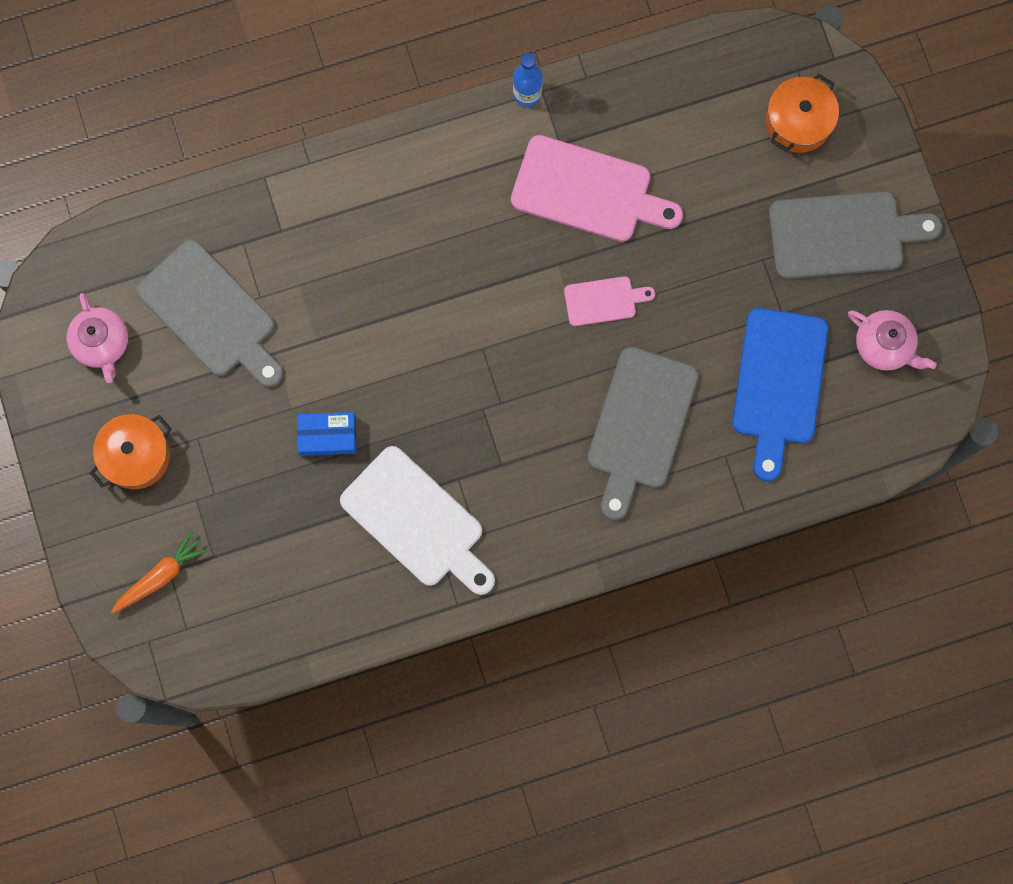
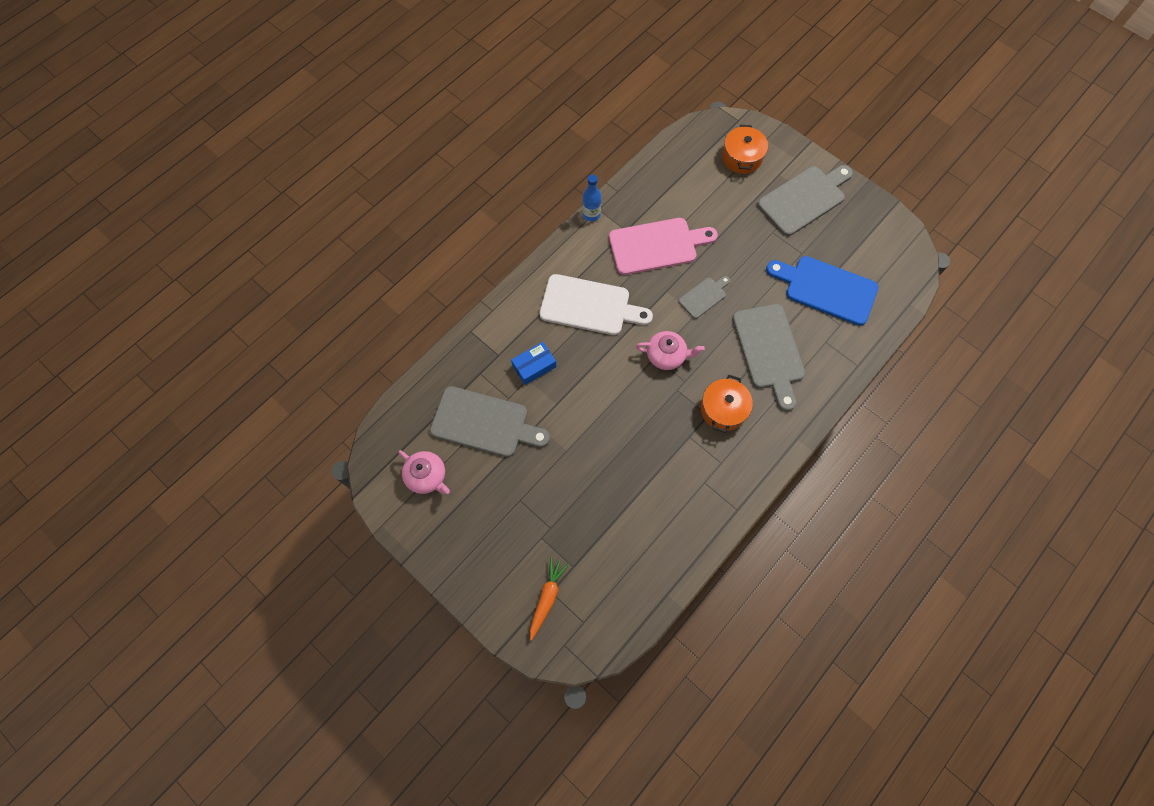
camera: 30 degrees left, 10 degrees down
(136, 455) = (487, 532): orange pot -> orange pot (723, 409)
(328, 436) = (597, 455): blue box -> blue box (534, 366)
(417, 521) = (681, 474): white cutting board -> white cutting board (589, 306)
(604, 300) = (704, 296): pink cutting board -> grey cutting board
(779, 383) = (826, 289): blue cutting board -> blue cutting board turned 135 degrees clockwise
(884, 346) = (865, 241): pink teapot -> pink teapot (666, 356)

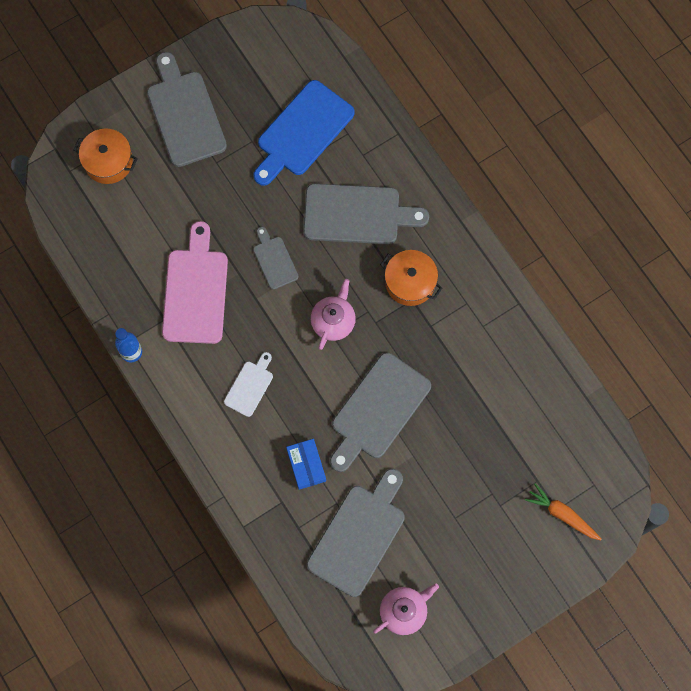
camera: 75 degrees left, 5 degrees up
(589, 306) = (250, 386): white cutting board -> white cutting board, size x0.52
(599, 411) = (378, 410): none -> grey cutting board

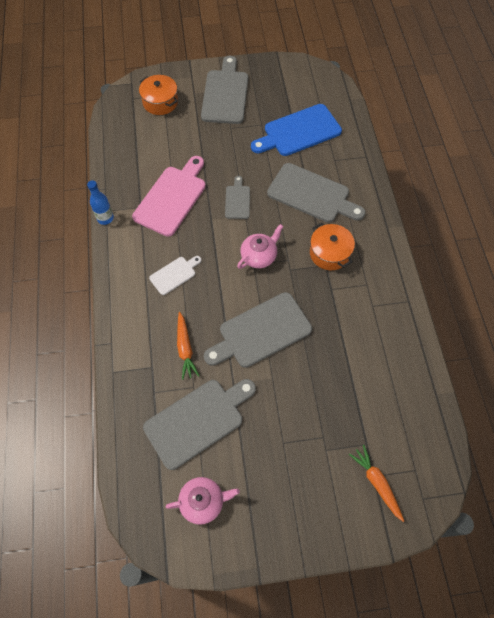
camera: 25 degrees right, 10 degrees down
(306, 465) = (185, 348): blue box -> orange carrot

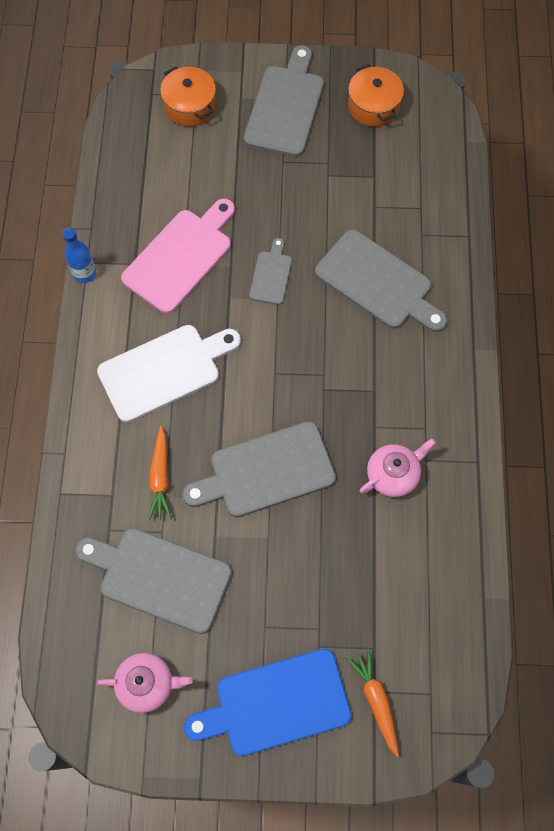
camera: 10 degrees right, 5 degrees up
(174, 274) = (164, 370): white cutting board -> white cutting board, size x1.91
(198, 420) = (159, 577): grey cutting board -> grey cutting board turned 135 degrees counterclockwise
(259, 256) = (285, 362): pink teapot -> pink teapot (393, 474)
(299, 132) = (380, 182): blue cutting board -> blue cutting board (276, 703)
(329, 253) = (383, 374): orange pot -> orange pot (373, 106)

